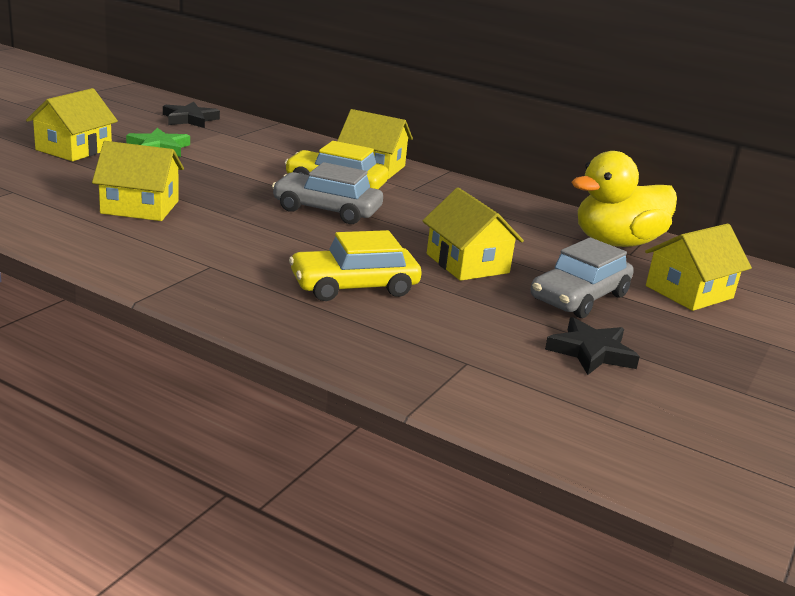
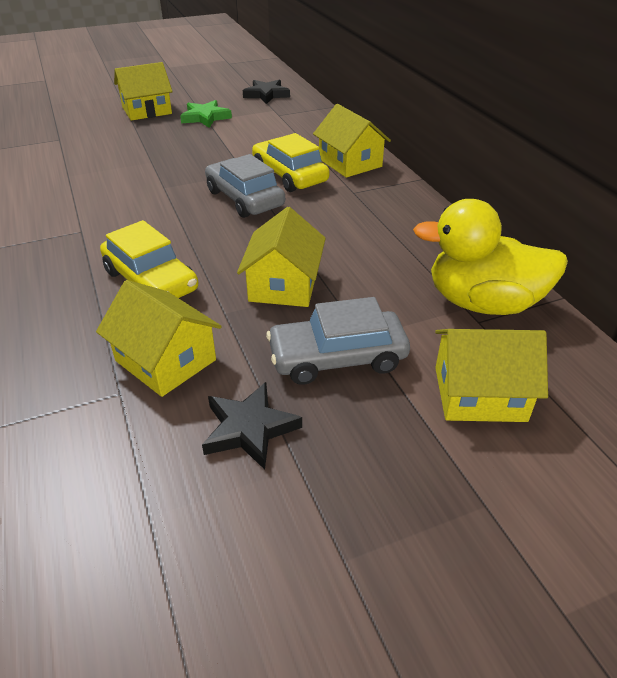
camera: 40 degrees right, 15 degrees up
(140, 207) = (114, 167): yellow house -> yellow house (165, 360)
(354, 286) = (151, 281): yellow car -> yellow car turned 150 degrees counterclockwise

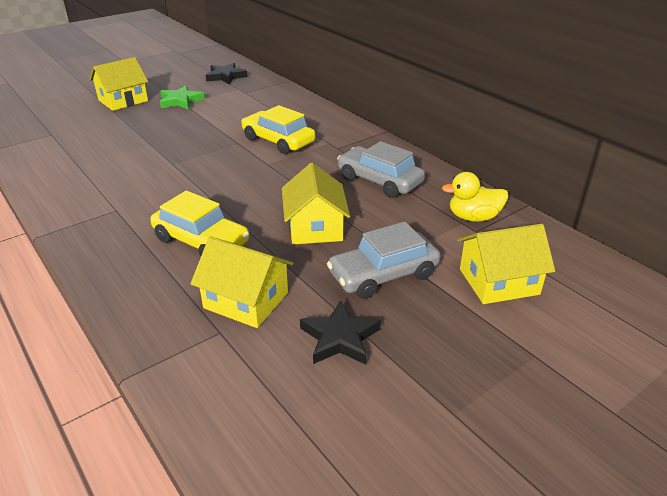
camera: 15 degrees left, 5 degrees down
(244, 199) = (249, 164): grey car -> grey car (379, 181)
(350, 163) = (324, 125): yellow house -> none
(482, 303) = (473, 217): yellow duck -> yellow duck, size x0.59

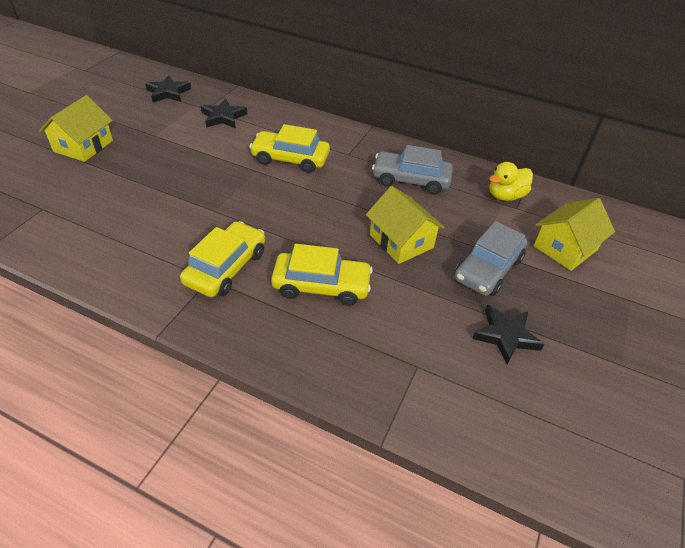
camera: 30 degrees left, 10 degrees up
(137, 205) = (226, 267): none -> yellow car
(180, 101) = (149, 133): green star -> none
(246, 300) = (411, 329): yellow house -> none
(253, 100) = (223, 117): none -> black star

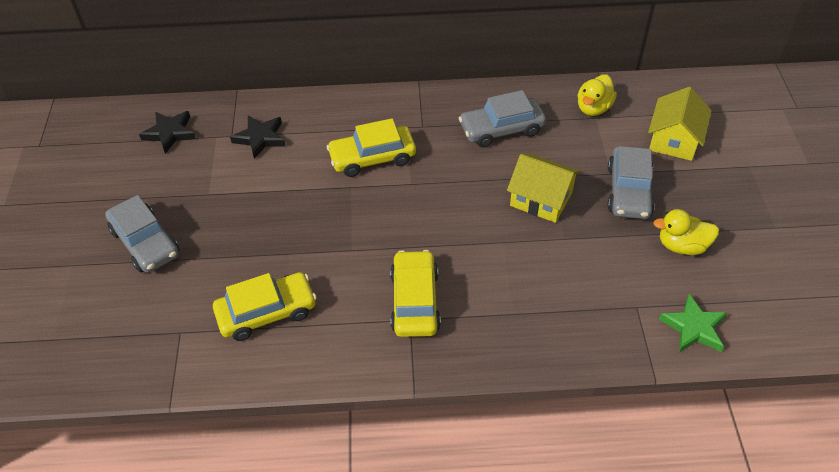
camera: 25 degrees left, 5 degrees up
(83, 146) = (145, 242): yellow house -> grey car
(321, 285) = (509, 276): yellow car -> yellow car (267, 312)
(461, 414) = (693, 327): none -> green star
(506, 336) = (682, 246): black star -> yellow duck

